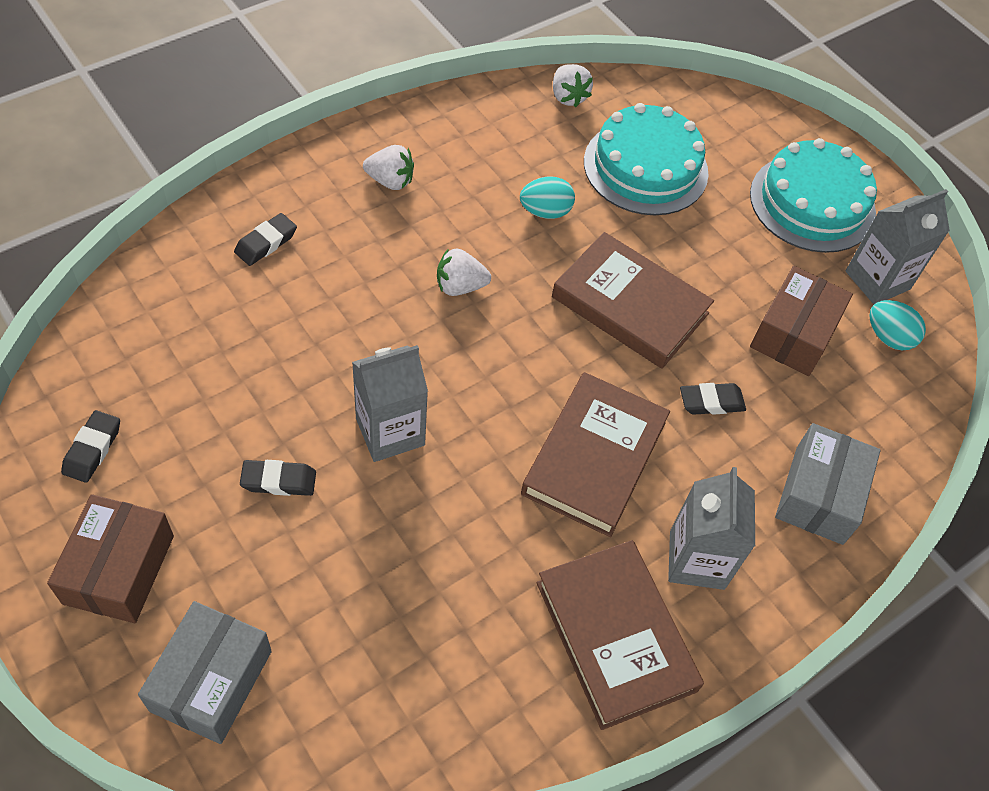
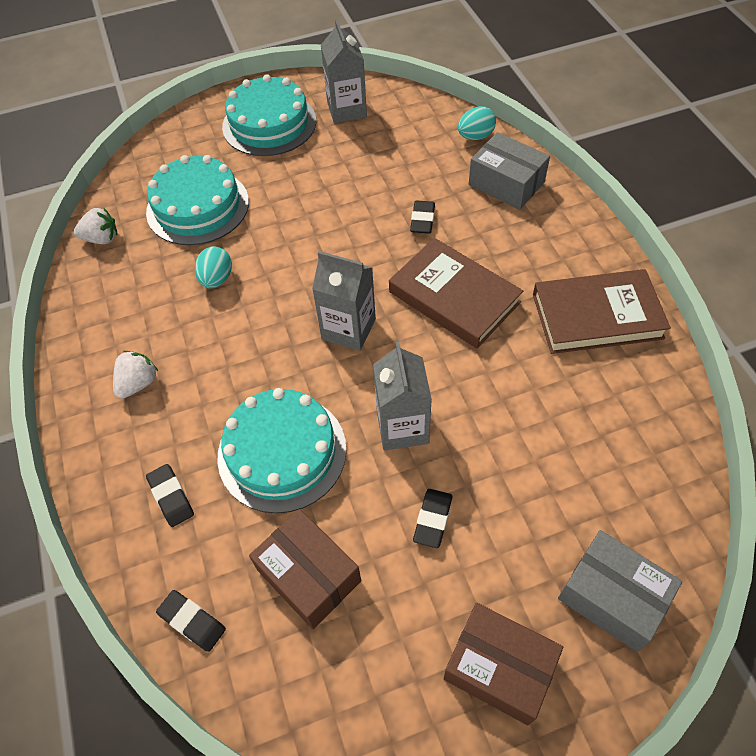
camera: 65 degrees left, 0 degrees up
(92, 449) = (366, 685): black eraser -> black eraser (192, 622)
(335, 323) = (282, 452): none -> turquoise cake
(460, 286) = (272, 352): white strawberry -> none
(630, 305) = (326, 246): brown book -> none
(697, 560) = (545, 258): grey carton -> grey carton (348, 329)
(794, 334) = (378, 162): brown box -> brown box (309, 575)
(888, 337) = (394, 117): turquoise egg -> turquoise egg (475, 136)

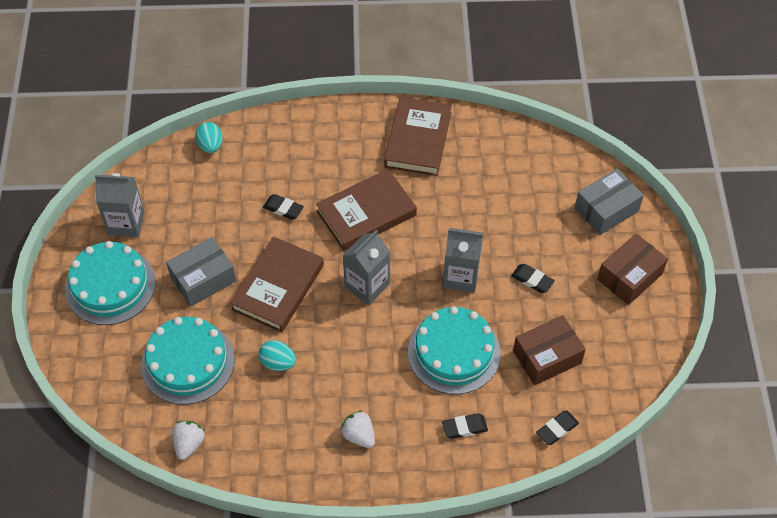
camera: 75 degrees left, 0 degrees up
(315, 248) = (278, 287): none -> brown book
(506, 183) = (272, 144): grey box -> grey box (203, 279)

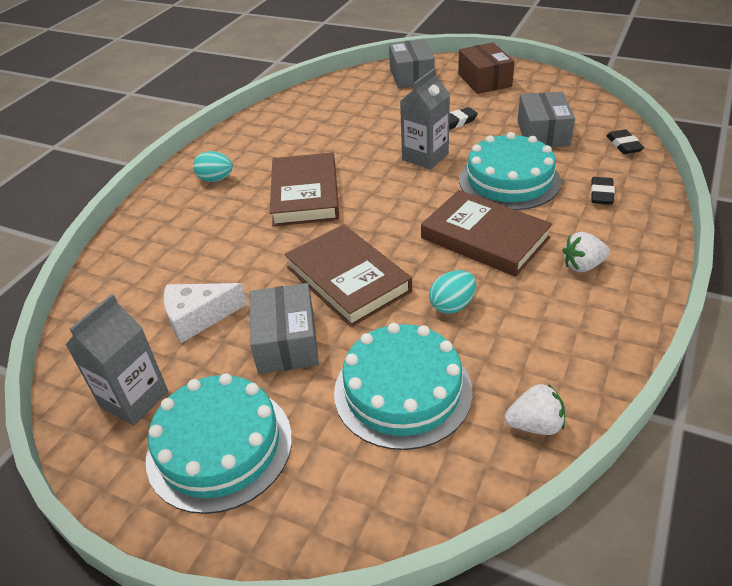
camera: 60 degrees left, 15 degrees down
(189, 444) = (535, 425): white strawberry -> white strawberry turned 135 degrees clockwise
(204, 218) = (198, 317): none -> white cheese
(210, 145) = (103, 285): turquoise egg -> turquoise egg (216, 179)
(283, 209) = (247, 249): black eraser -> none
(367, 286) = (394, 215): grey carton -> none
(418, 140) = (251, 145): brown book -> brown book (484, 238)
(547, 357) = (543, 133): brown box -> grey box

